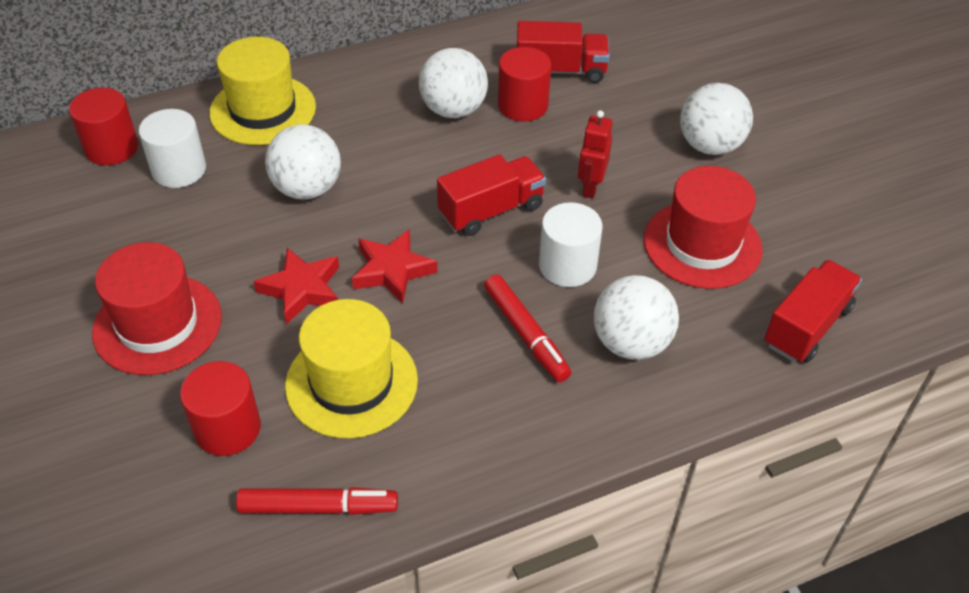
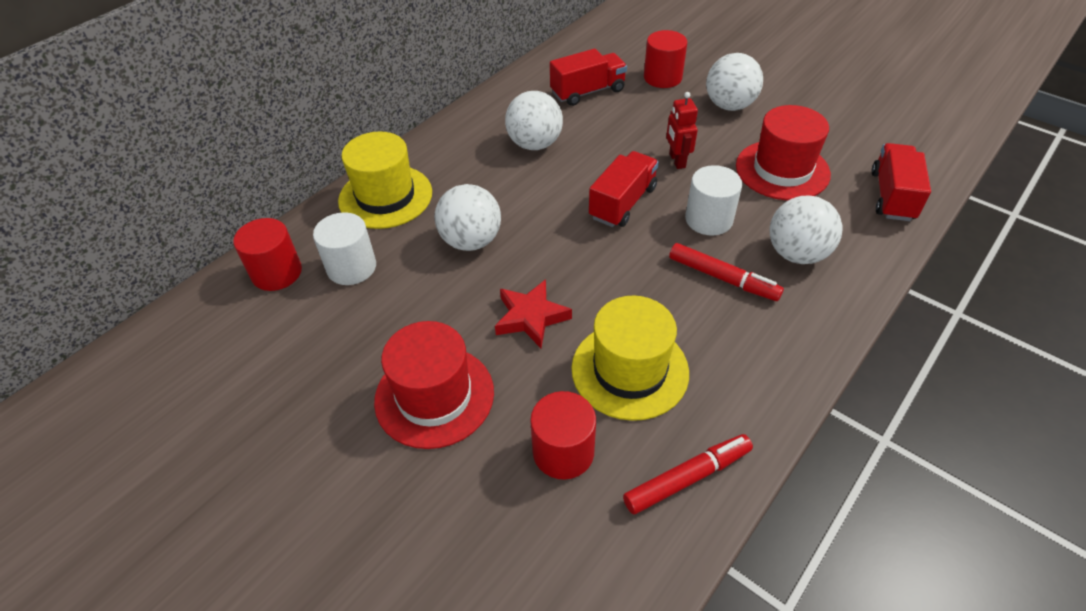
camera: 25 degrees left, 0 degrees up
(392, 270) = (588, 274): red star -> none
(523, 105) = (582, 124): red cylinder -> red cylinder (662, 77)

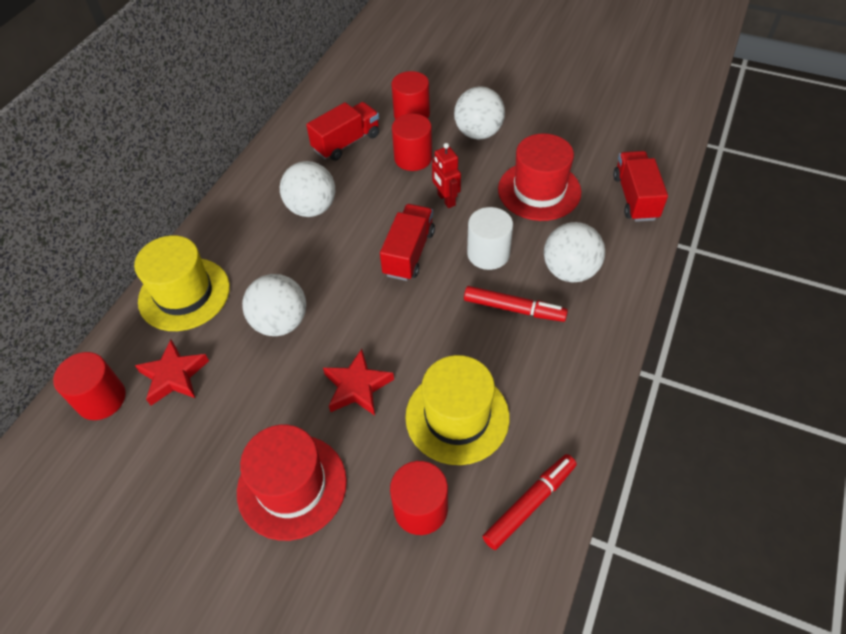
camera: 15 degrees left, 5 degrees up
(351, 267) = (174, 376): white cylinder -> red star
(652, 117) = (413, 158): none -> red cylinder

